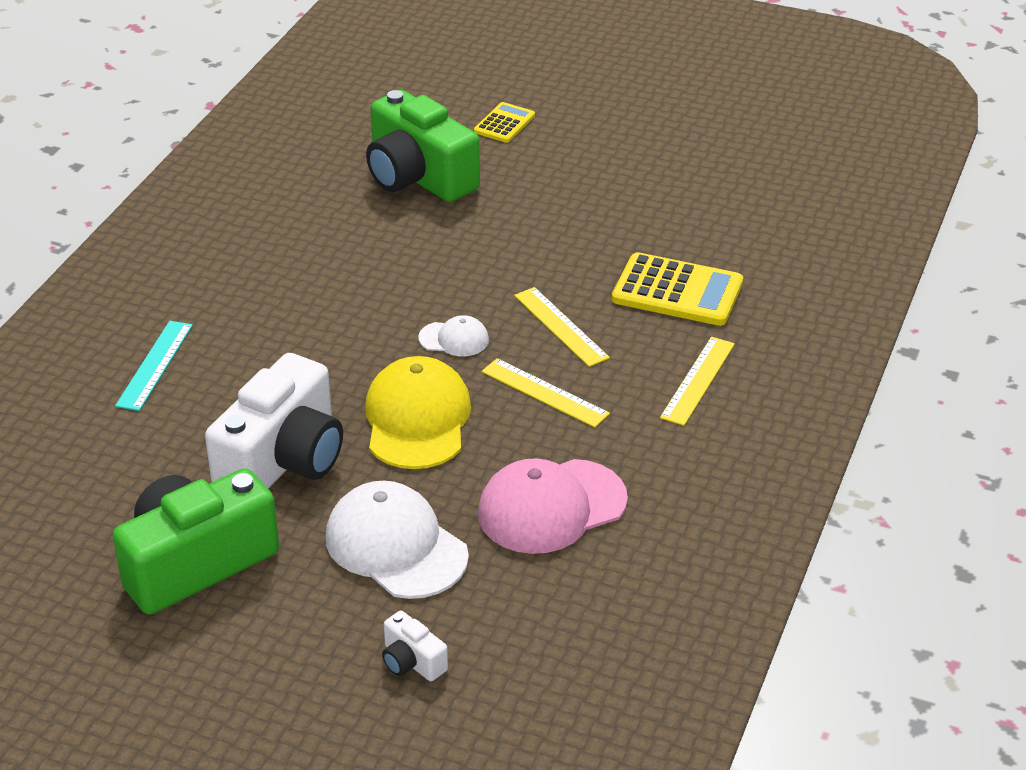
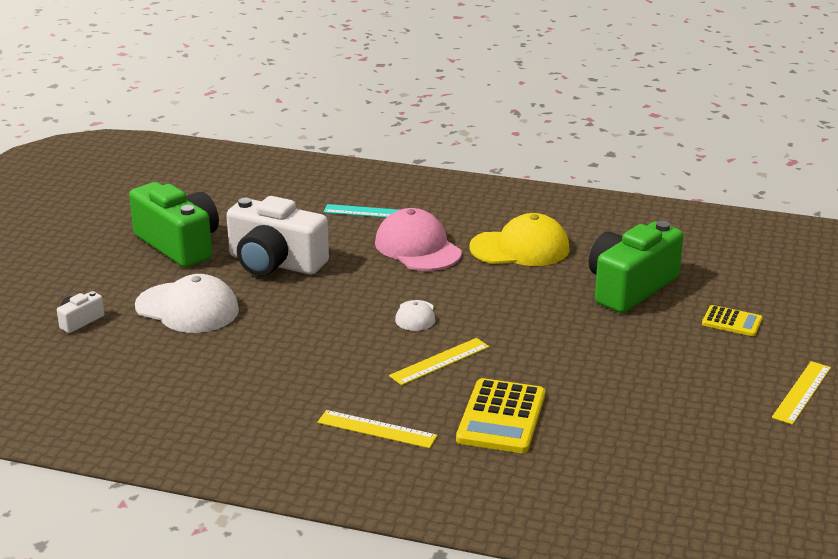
camera: 85 degrees right, 10 degrees down
(396, 546) = (187, 308): white cap -> white cap turned 75 degrees clockwise
(417, 419) = (319, 307): yellow cap -> yellow cap (520, 248)
(545, 392) = (354, 357): yellow ruler -> yellow ruler (802, 392)
(551, 507) = (222, 365): pink cap -> pink cap (417, 248)

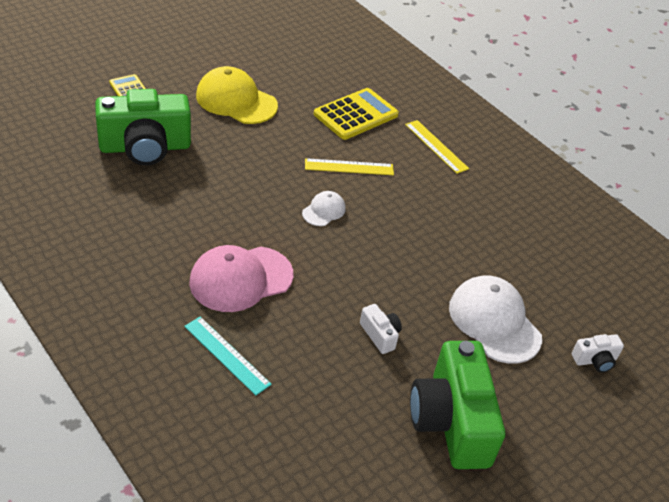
camera: 150 degrees left, 15 degrees up
(275, 263) = (380, 335): white camera -> white camera, size x0.43
(417, 248) = (241, 279): pink cap -> pink cap turned 60 degrees clockwise
(520, 248) = (162, 227): yellow cap -> yellow cap (236, 101)
(802, 392) = (173, 40): yellow ruler -> none

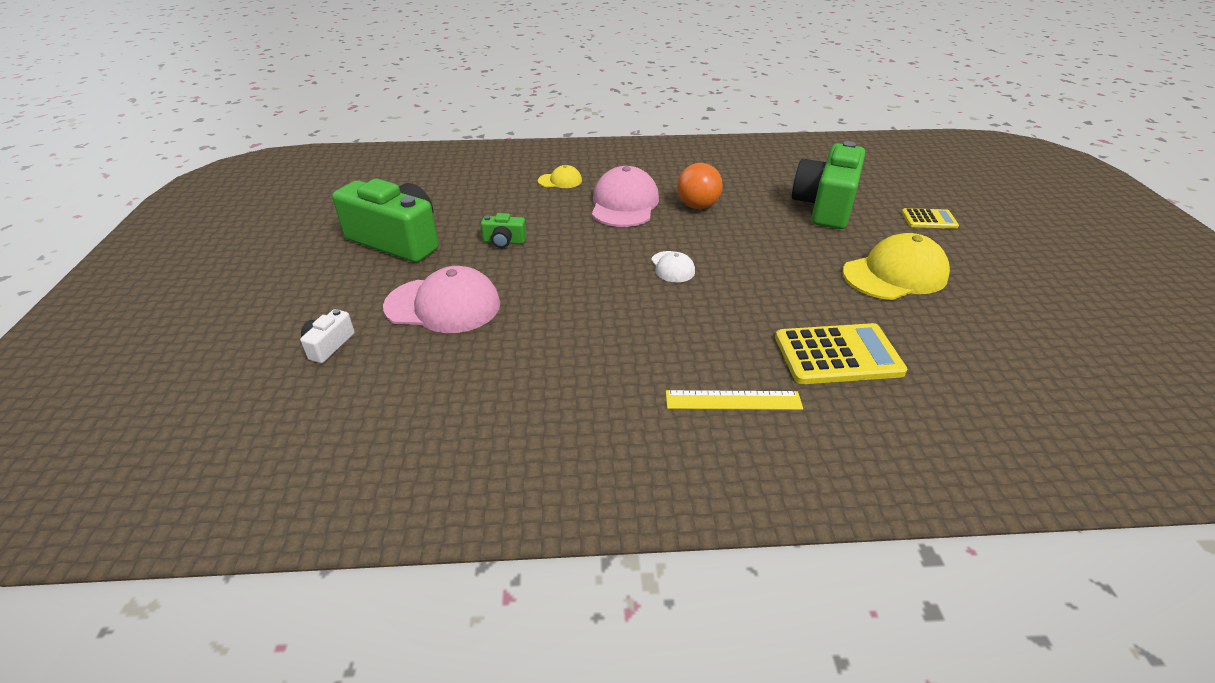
camera: 130 degrees right, 5 degrees down
(206, 226) = (697, 206): none -> orange ball
(227, 355) = (560, 181): turquoise ruler -> yellow cap
(349, 167) = (731, 308): yellow ruler -> none
(355, 114) = (837, 355): yellow calculator -> yellow calculator turned 90 degrees counterclockwise
(380, 335) = (504, 241): white camera -> green camera
(494, 322) = (443, 305): white cap -> pink cap

